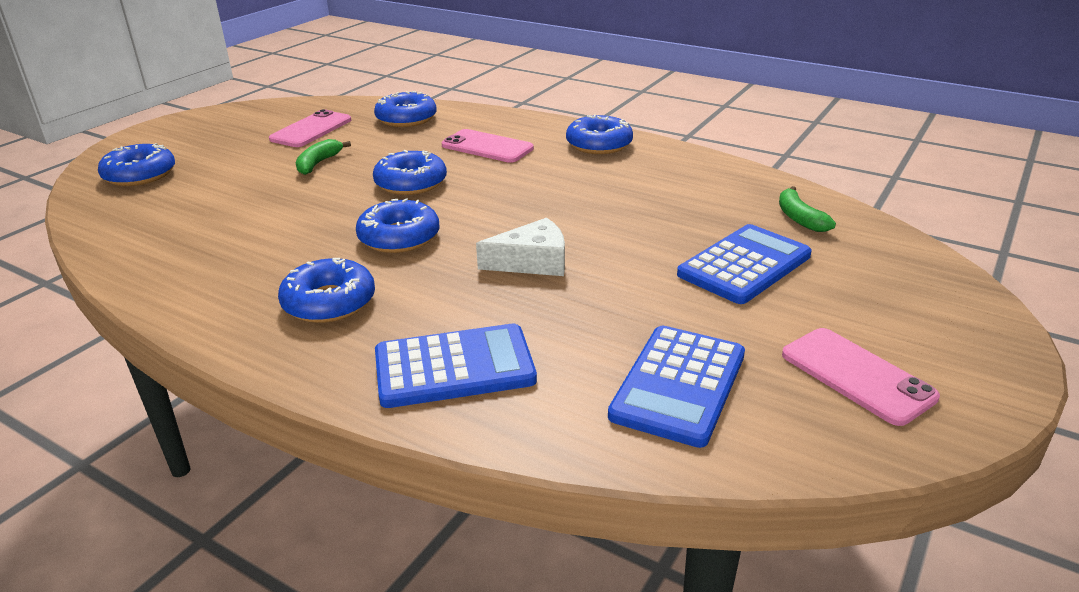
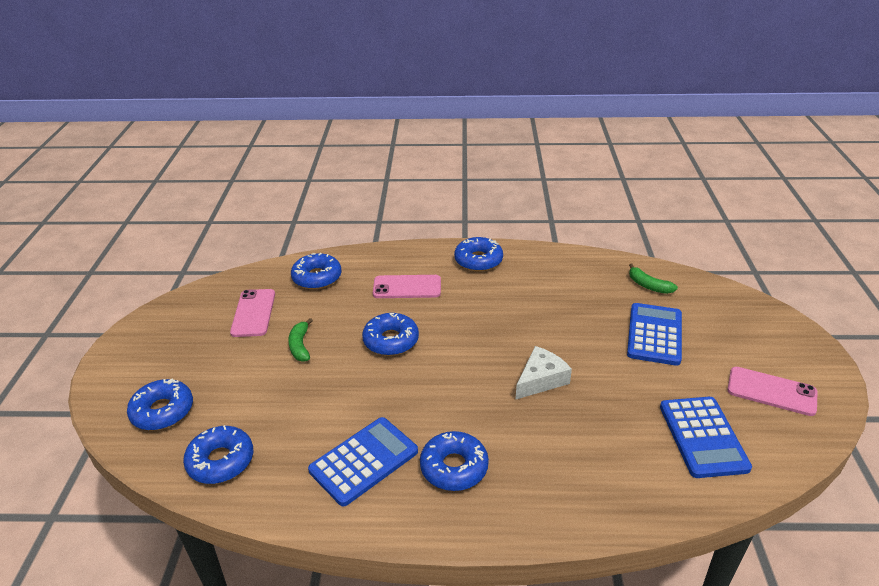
camera: 30 degrees left, 5 degrees up
(399, 237) = (437, 393): blue donut -> blue donut (221, 461)
(454, 367) = (582, 481): blue calculator -> blue calculator (364, 461)

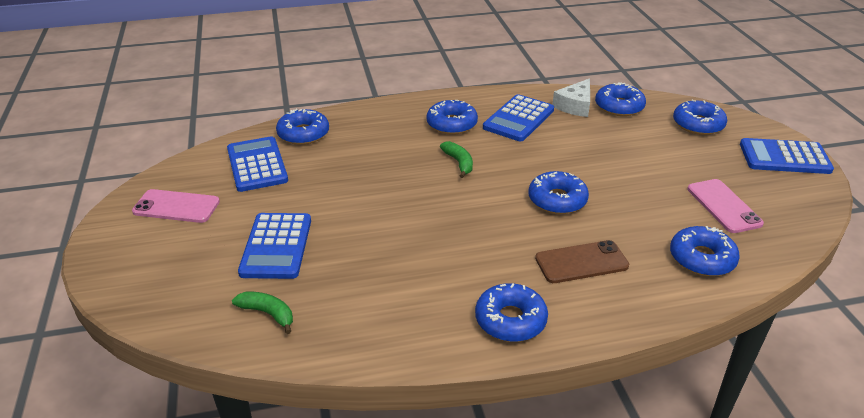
camera: 165 degrees right, 0 degrees up
(135, 352) = (784, 157): none -> blue calculator
(300, 346) = (641, 183): green banana -> green banana (459, 163)
(407, 287) = (581, 262): pink phone -> brown phone
(541, 379) = (396, 187): white cheese -> white cheese (575, 106)
(655, 484) = (303, 134): none -> blue donut

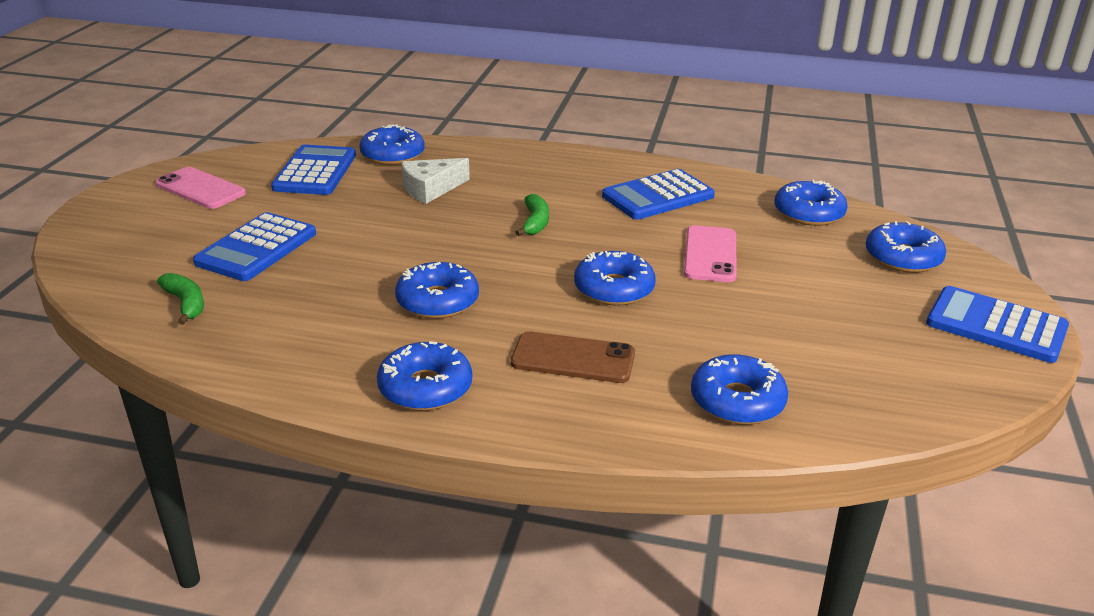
camera: 25 degrees right, 5 degrees down
(452, 124) = (569, 183): blue donut -> blue donut (437, 301)
(575, 106) = (748, 199): white cheese -> white cheese (431, 189)
(723, 206) = (835, 355): pink phone -> pink phone (710, 254)

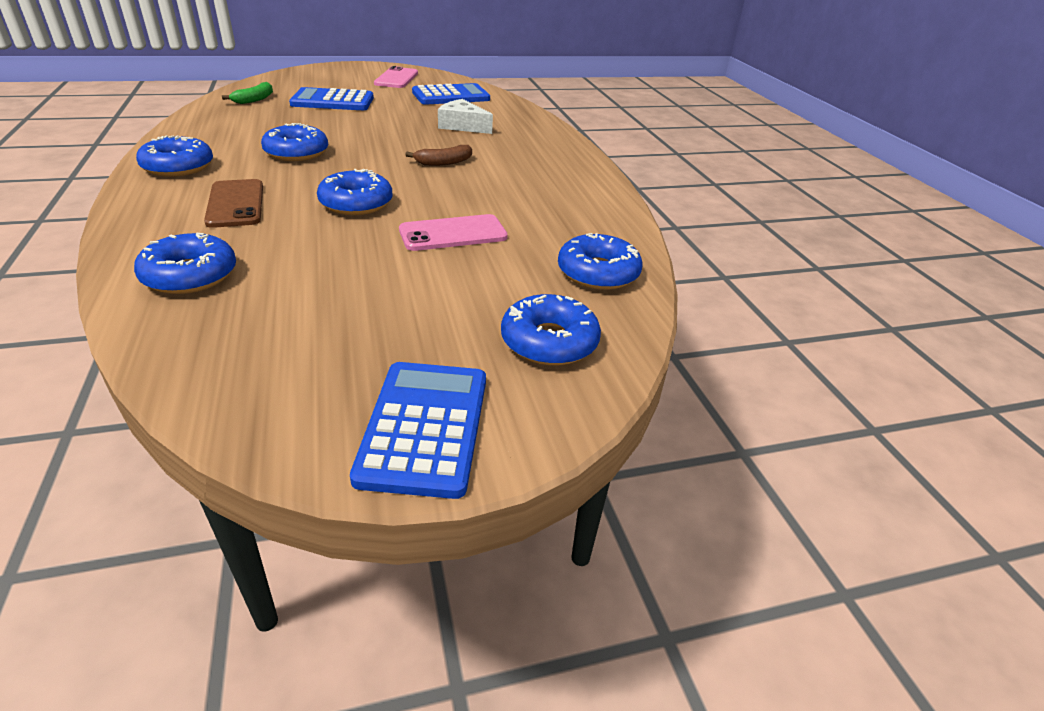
camera: 60 degrees right, 5 degrees up
(392, 155) = (502, 109): blue donut -> none
(535, 222) = (444, 162): green banana -> brown banana
(657, 196) = (545, 198): blue calculator -> none

